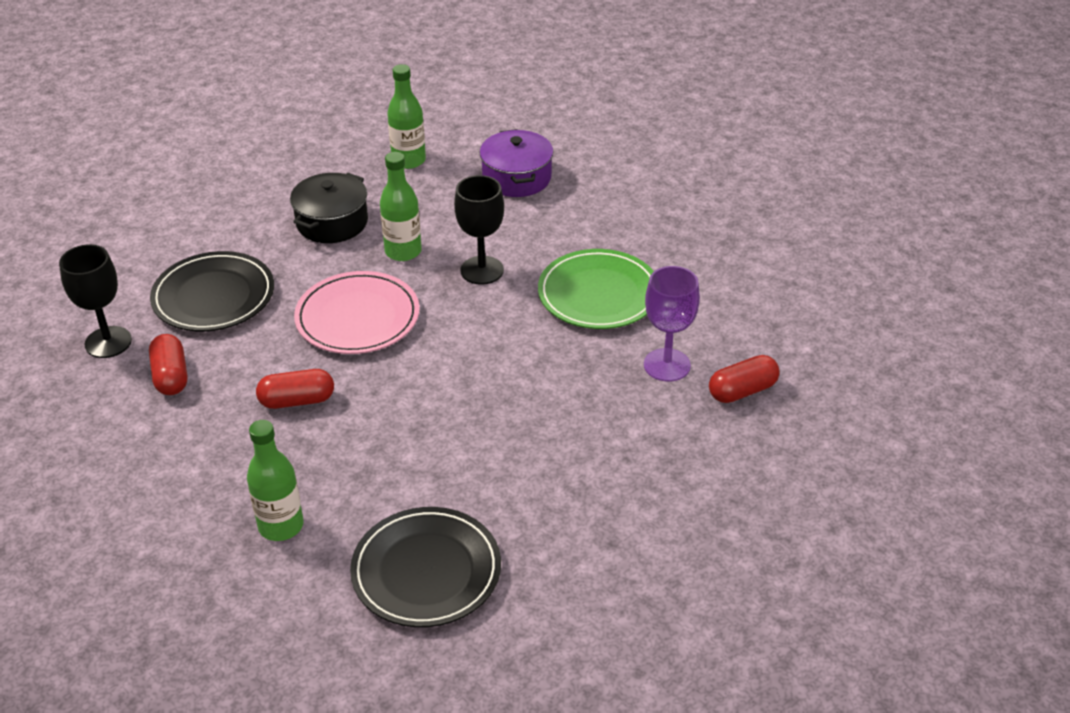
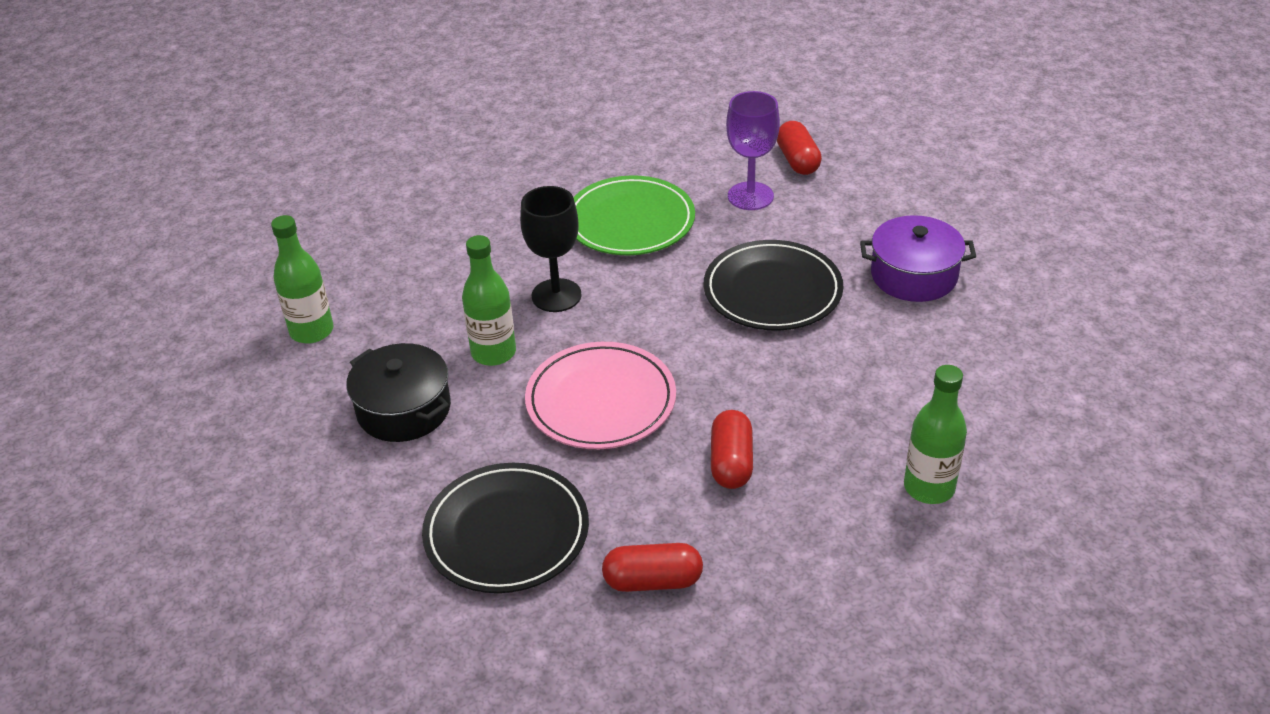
camera: 75 degrees left, 0 degrees up
(108, 342) = (560, 650): black goblet -> none
(426, 571) = (1002, 383): black plate -> black plate (772, 291)
(516, 178) = (399, 250): purple pot -> purple pot (914, 275)

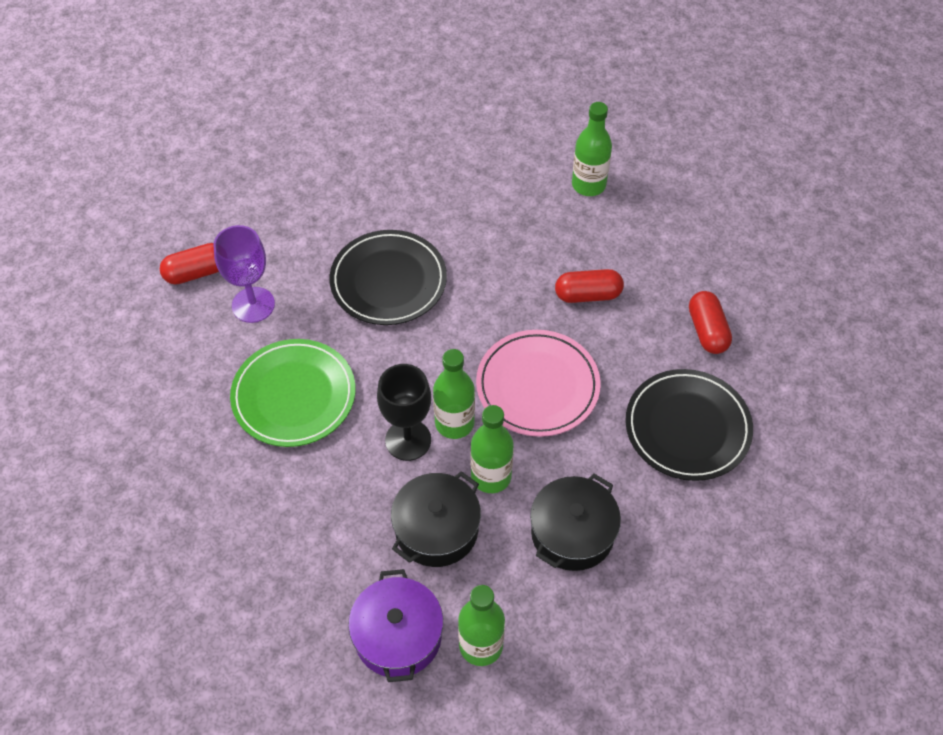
camera: 100 degrees left, 15 degrees up
(446, 309) = (436, 529): none -> black pot
(568, 330) = (454, 423): none -> green bottle
(914, 275) = (361, 191): purple pot -> purple pot (398, 636)

